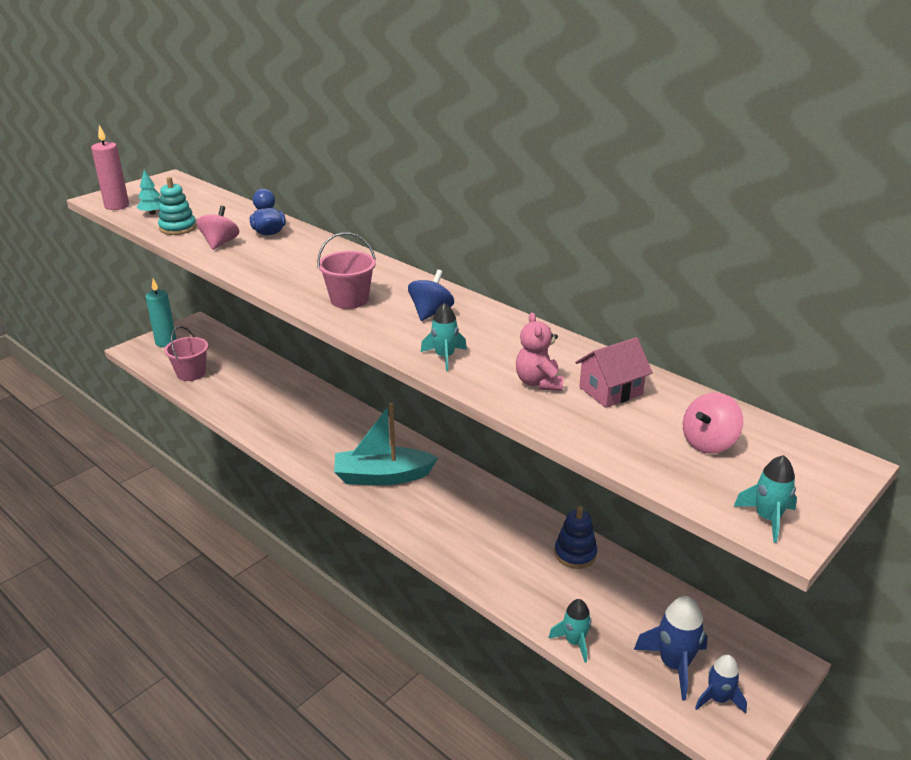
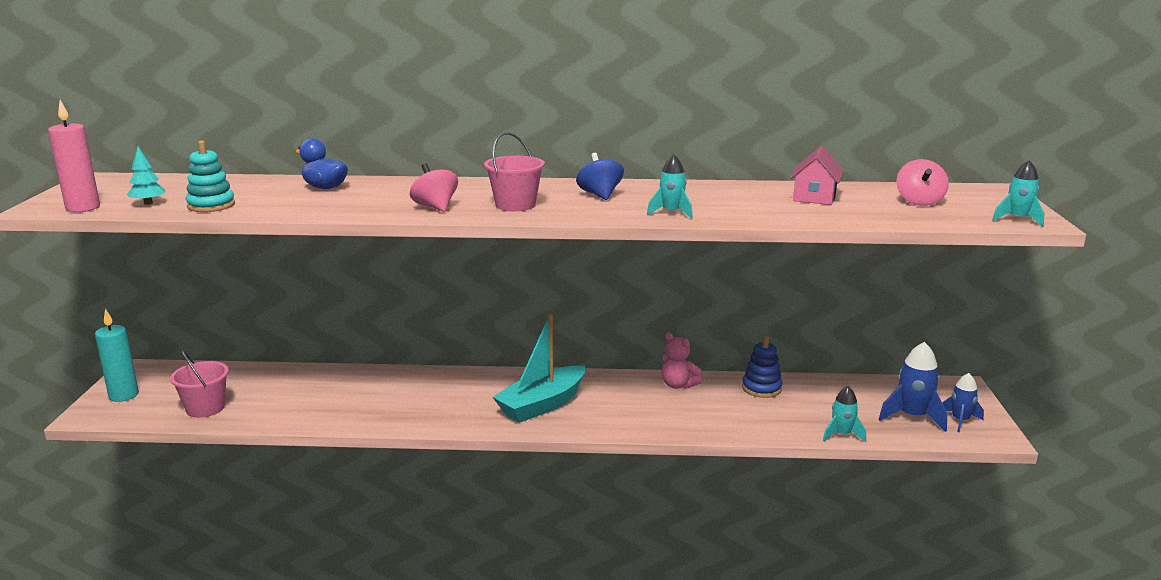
camera: 40 degrees left, 10 degrees down
(220, 243) = (291, 204): pink spinning top -> pink spinning top (435, 207)
(538, 382) = (764, 206): pink teddy bear -> pink teddy bear (678, 385)

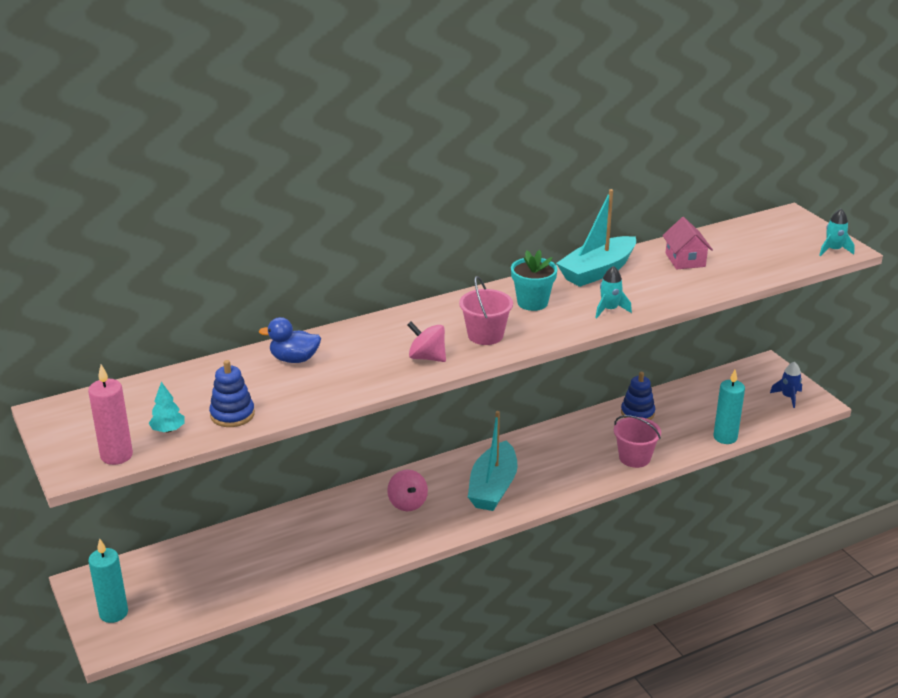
camera: 30 degrees left, 10 degrees up
(205, 408) = (212, 596): pink bucket -> pink bucket (634, 458)
(211, 205) = (232, 414): turquoise stacking toy -> blue stacking toy
(600, 195) = (532, 302): blue spinning top -> turquoise flower pot
(678, 385) = (575, 431): pink teddy bear -> none
(703, 189) = (597, 271): none -> turquoise boat
(841, 435) = (725, 437): turquoise rocket -> turquoise candle
(912, 417) = (757, 404): blue rocket -> none
(919, 201) = (757, 245): pink spinning top -> pink spinning top (407, 503)

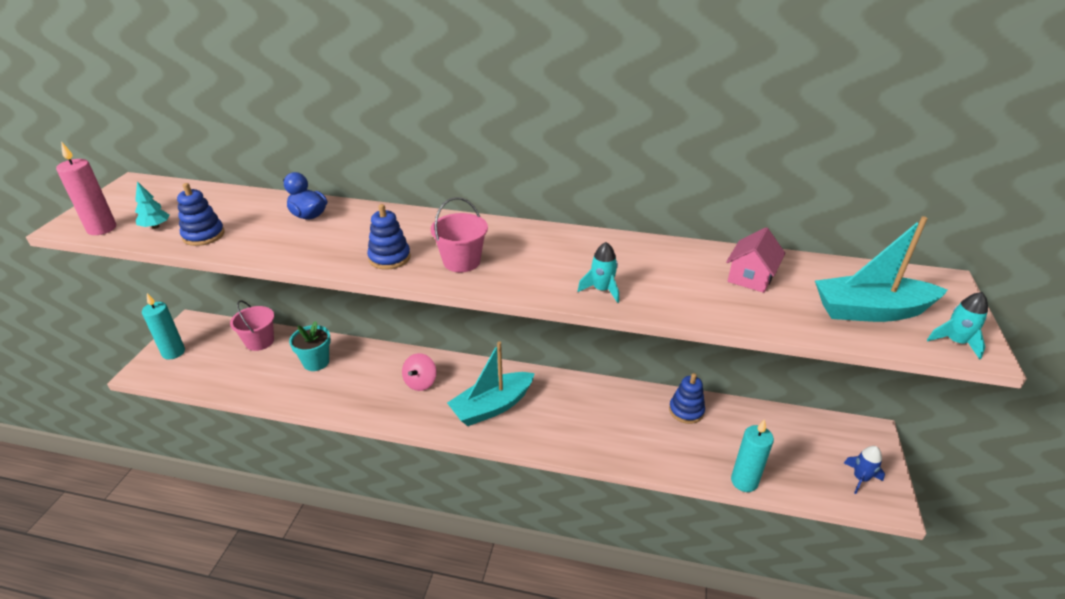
camera: 40 degrees right, 5 degrees up
(427, 357) = (389, 258): pink spinning top -> blue stacking toy
(532, 302) = (544, 252): turquoise flower pot -> turquoise flower pot (316, 362)
(597, 271) = (645, 250): turquoise boat -> turquoise boat (870, 311)
(634, 458) = (634, 450): pink bucket -> pink bucket (259, 341)

